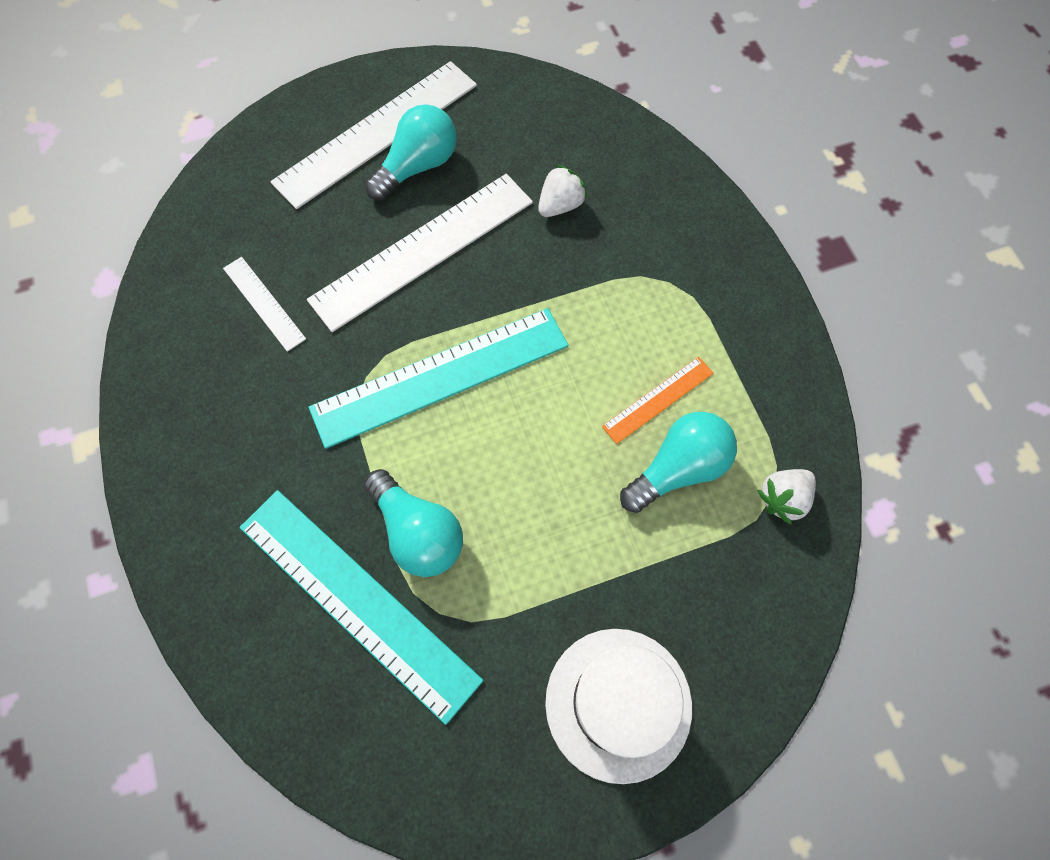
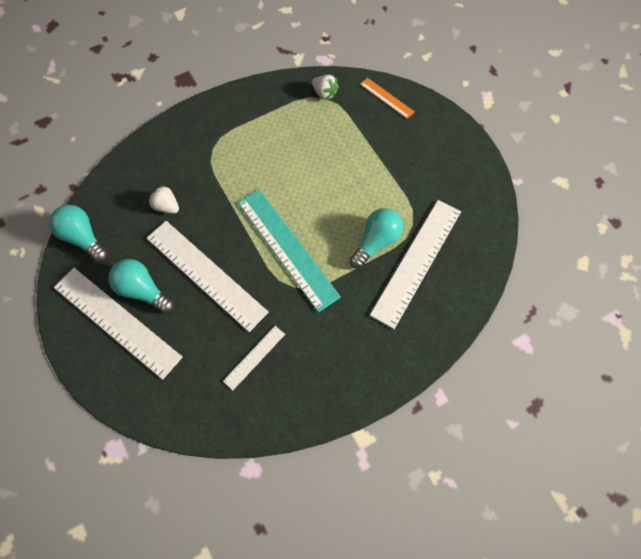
camera: 100 degrees left, 0 degrees up
(357, 602) = (417, 262): turquoise ruler -> white ruler
(618, 703) = (432, 147): white hat -> none
(658, 399) = (283, 146): orange ruler -> orange ruler (386, 98)
(678, 468) = (318, 134): turquoise light bulb -> turquoise light bulb (83, 237)

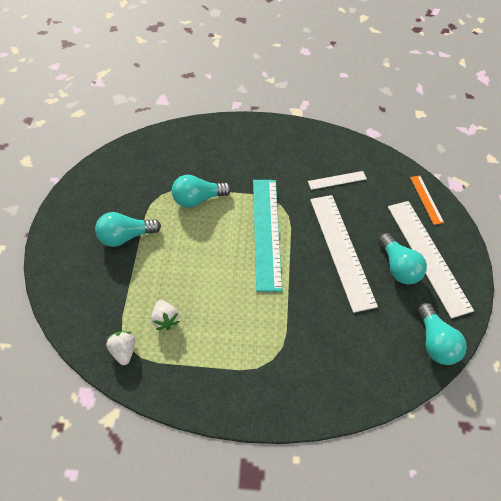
camera: 150 degrees left, 10 degrees down
(166, 206) = (346, 326): white strawberry -> white strawberry (165, 319)
(386, 98) = (74, 307): orange ruler -> orange ruler (426, 199)
(403, 168) = (125, 236): none -> turquoise light bulb
(417, 262) = (182, 171): white ruler -> none

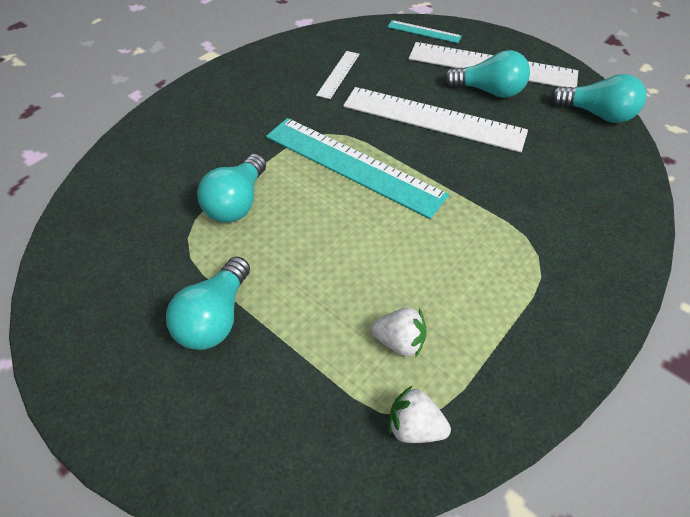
camera: 50 degrees left, 5 degrees down
(426, 199) = (424, 31): orange ruler -> turquoise ruler

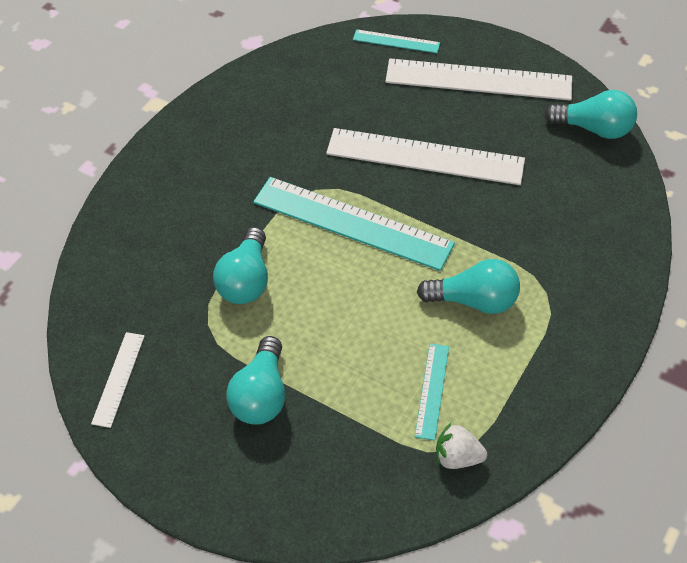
camera: 10 degrees left, 0 degrees up
(338, 74) = (311, 113): white ruler -> white ruler (119, 379)
(399, 341) = (432, 390): white strawberry -> turquoise ruler
(488, 91) = (479, 114): turquoise light bulb -> turquoise light bulb (474, 301)

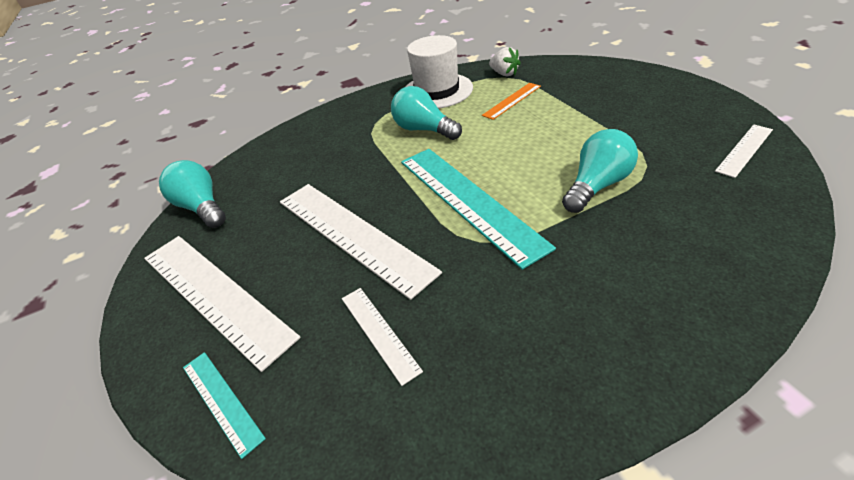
camera: 140 degrees left, 10 degrees down
(261, 395) = (616, 118): turquoise light bulb -> none
(337, 104) = (379, 332): none -> white ruler
(405, 392) = (512, 101): none -> orange ruler
(432, 390) = (494, 98): turquoise ruler -> none
(523, 383) = (437, 91): none -> white hat

